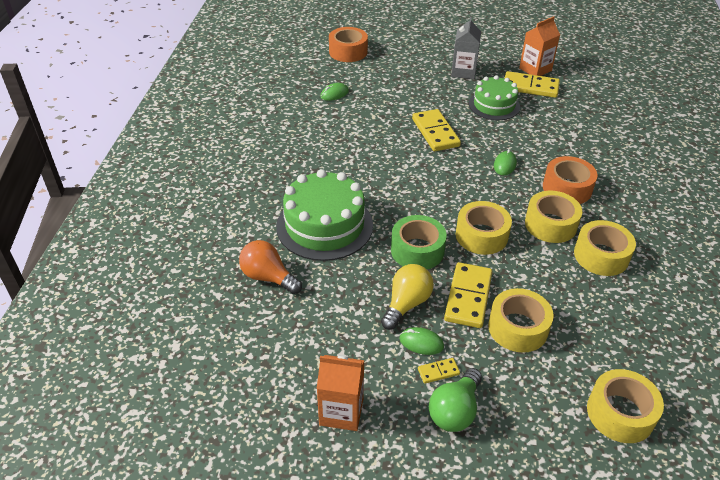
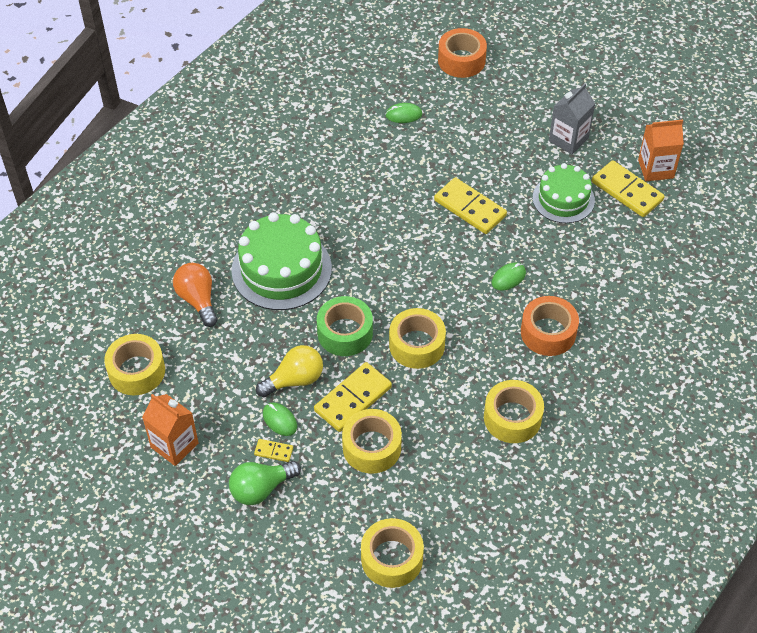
camera: 30 degrees right, 10 degrees up
(435, 132) = (470, 208): yellow domino -> yellow domino turned 60 degrees counterclockwise
(550, 224) = (494, 364): yellow tape -> yellow tape (137, 371)

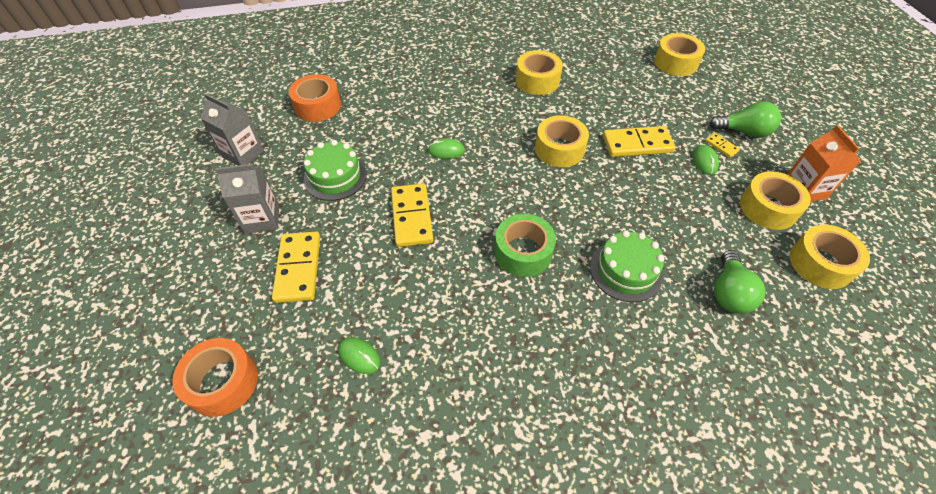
camera: 140 degrees left, 0 degrees up
(198, 300) = (728, 292): orange light bulb -> green light bulb
(281, 269) = (626, 270): green cake -> green cake, size x0.64
(294, 380) = (674, 179): yellow light bulb -> none
(345, 333) = (608, 187): green tape -> green tape (523, 252)
(372, 447) = (645, 113): yellow tape -> yellow tape (768, 208)
(548, 332) = (461, 106): orange tape -> orange tape (318, 106)
(627, 191) = (286, 152): yellow domino -> yellow domino (298, 268)
(655, 169) = (243, 154): orange carton -> grey carton

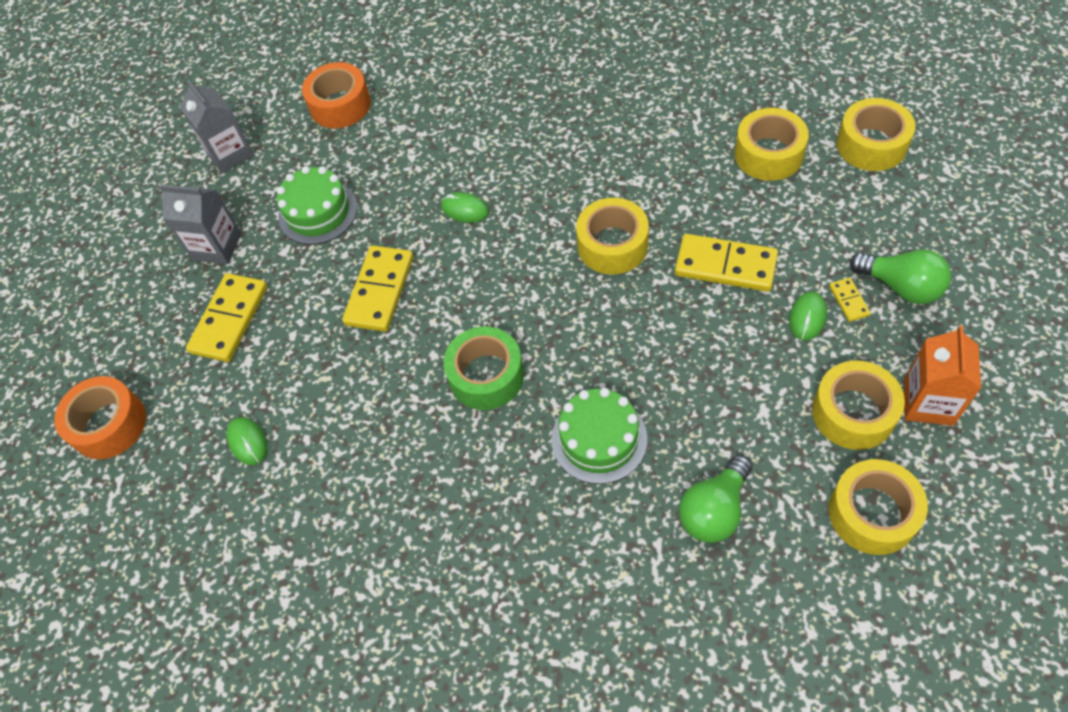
camera: 30 degrees right, 5 degrees up
(537, 80) = (642, 130): yellow tape -> yellow tape (768, 154)

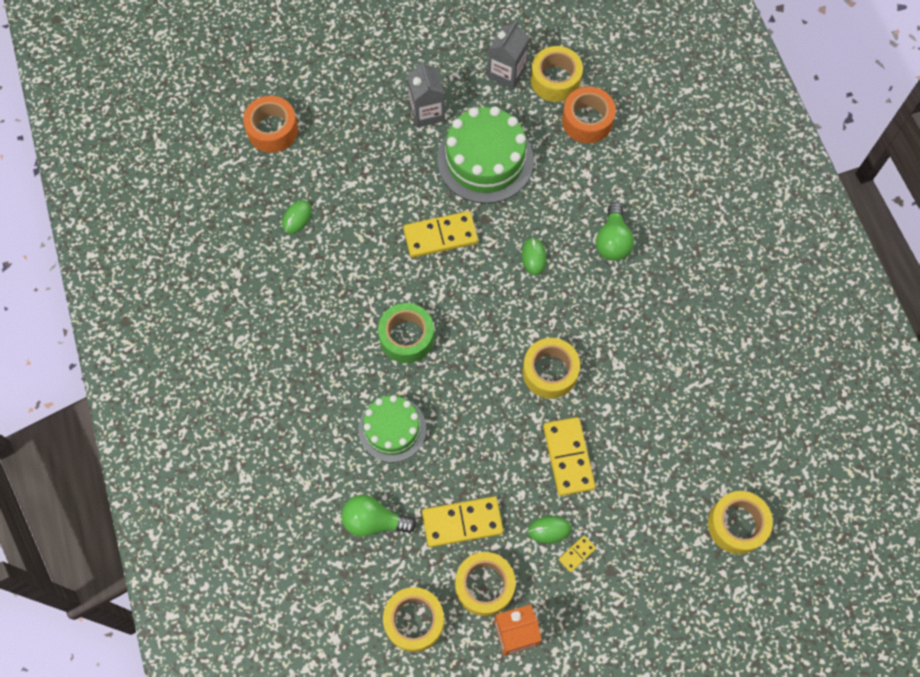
camera: 55 degrees right, 10 degrees up
(230, 320) = (375, 155): yellow domino -> yellow domino (462, 522)
(318, 212) = (485, 160): green cake -> green cake, size x1.55
(768, 154) = (689, 450): yellow tape -> yellow tape (555, 80)
(901, 286) = (607, 587): green light bulb -> green light bulb (612, 241)

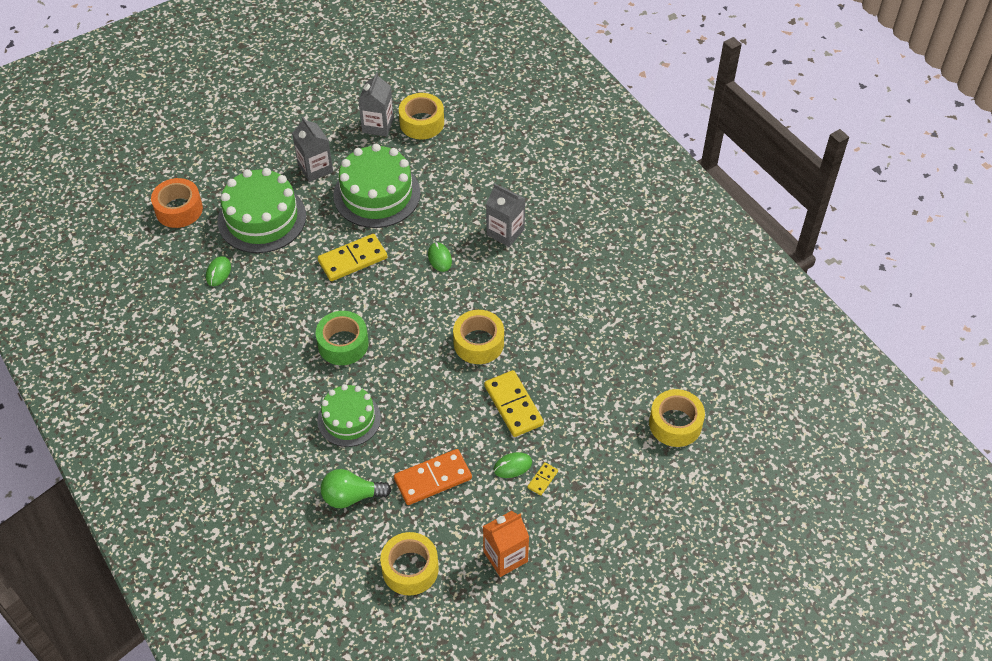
camera: 15 degrees left, 15 degrees down
(356, 162) = (262, 218): none -> green cake
(462, 522) = (433, 479): yellow domino -> orange domino
(484, 585) = (466, 525): yellow tape -> none
(587, 121) = (458, 147): orange tape -> none
(612, 241) = (505, 232): green light bulb -> grey carton

